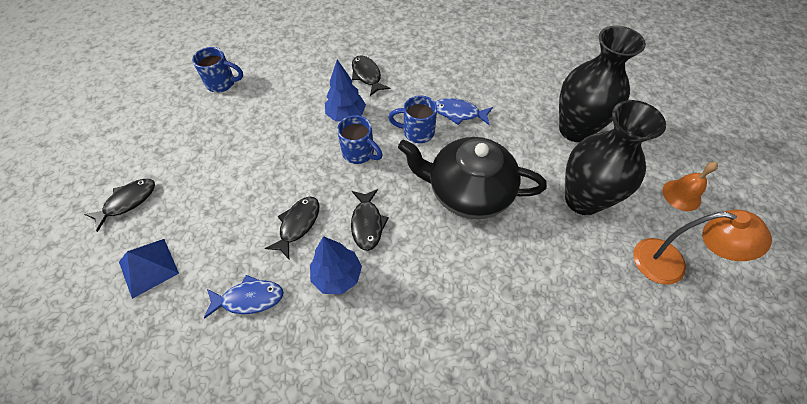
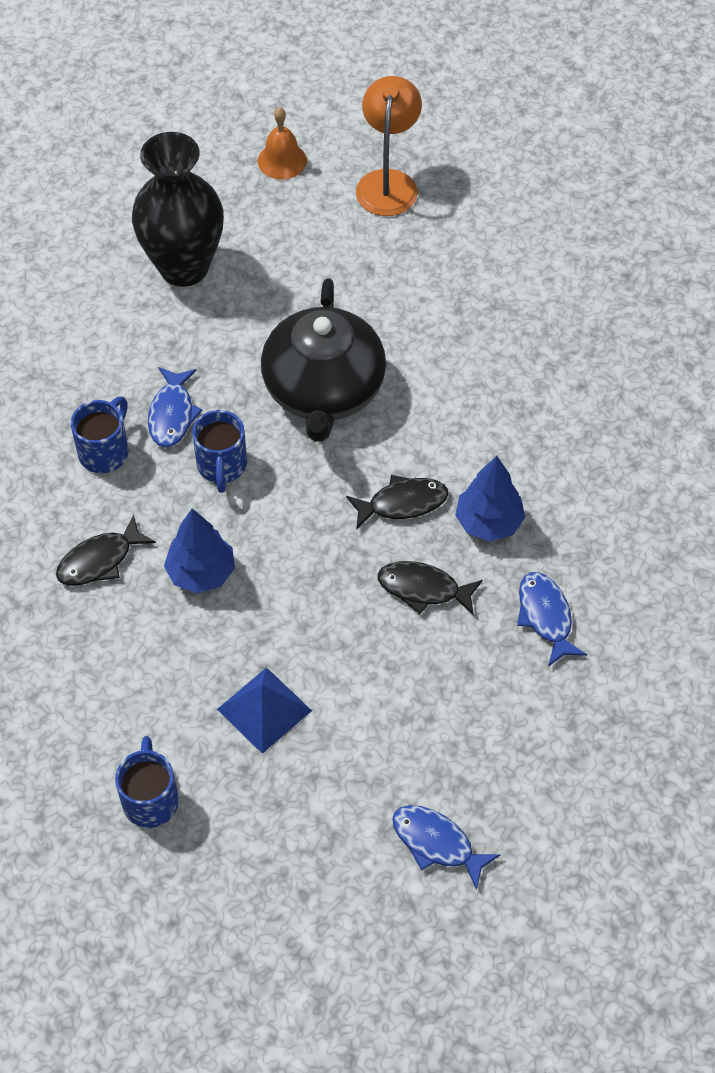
camera: 100 degrees left, 0 degrees up
(128, 202) = (437, 843): black fish -> blue fish
(148, 267) = (535, 761): blue pyramid -> blue pyramid (264, 709)
(359, 153) = (278, 537): blue mug -> blue mug (105, 451)
(582, 199) = (311, 262): black vase -> none

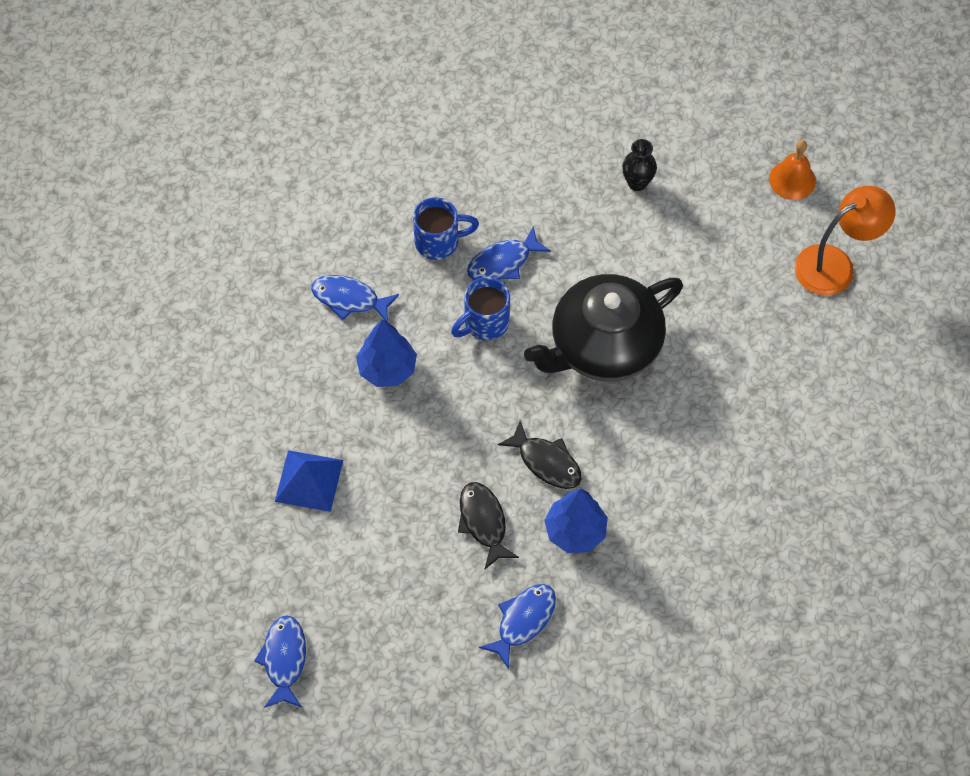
camera: 55 degrees right, 5 degrees up
(100, 560) = (349, 299): black fish -> blue fish
(150, 799) = (192, 455): blue mug -> none
(184, 267) = (637, 183): black vase -> black vase, size x0.42

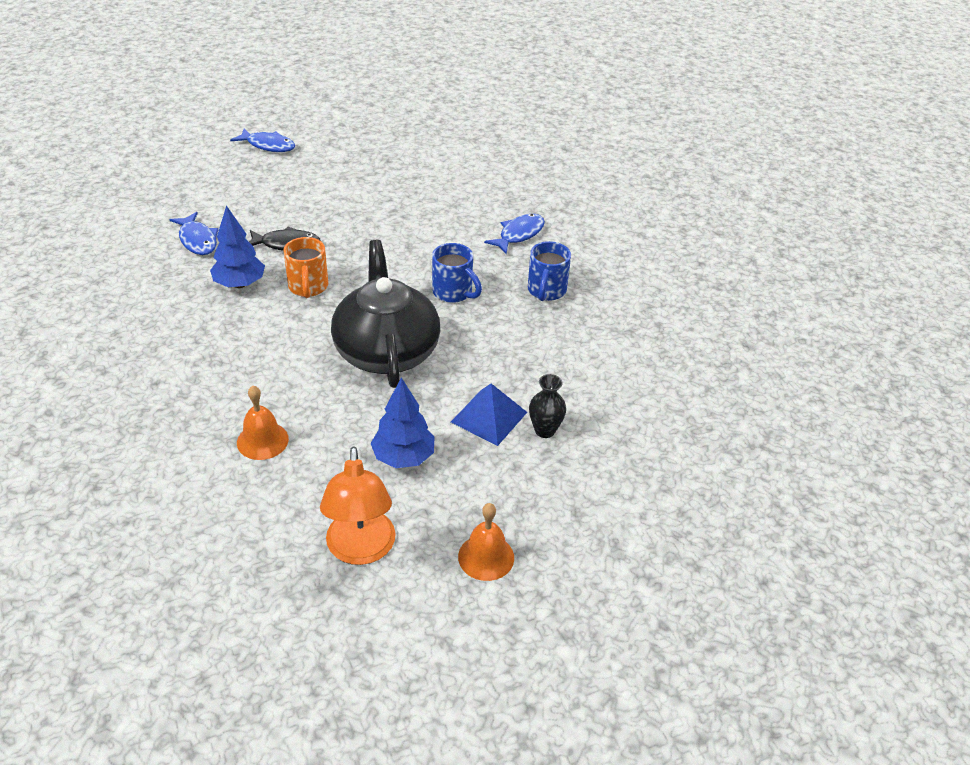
camera: 110 degrees right, 20 degrees down
(309, 480) = (383, 183): blue pyramid -> blue pyramid (489, 417)
(387, 369) = (446, 236): blue tree -> blue tree (403, 457)
(484, 323) = (453, 292): blue mug -> blue mug turned 150 degrees clockwise
(503, 262) = (505, 319): blue fish -> none
(546, 462) = (308, 287): black fish -> orange mug
(770, 391) = (262, 440): none -> orange bell

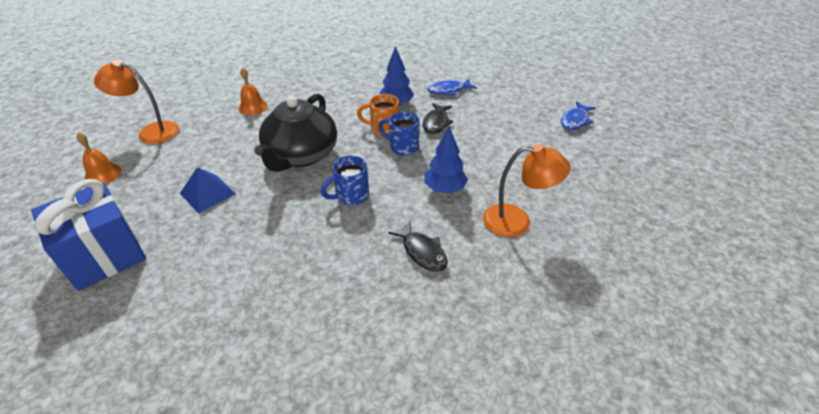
camera: 105 degrees right, 0 degrees up
(386, 350) = (301, 155): black teapot -> black teapot turned 105 degrees clockwise
(403, 457) = (202, 153): blue tree -> blue tree (444, 189)
(457, 183) = (517, 221): none -> orange lamp
(519, 234) = (422, 252): blue fish -> black fish
(545, 430) = (174, 219): black vase -> none
(546, 291) = (330, 254): blue mug -> blue mug (402, 147)
(625, 468) = (105, 255): none -> blue gift

